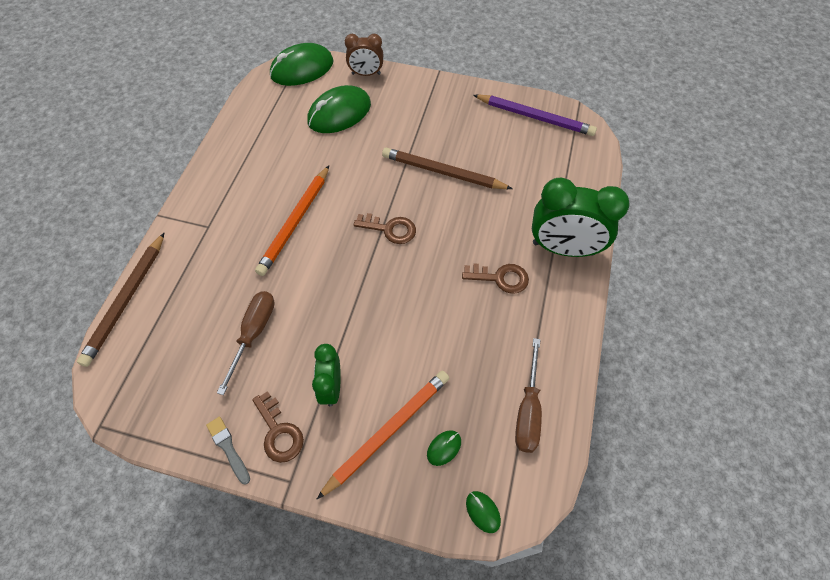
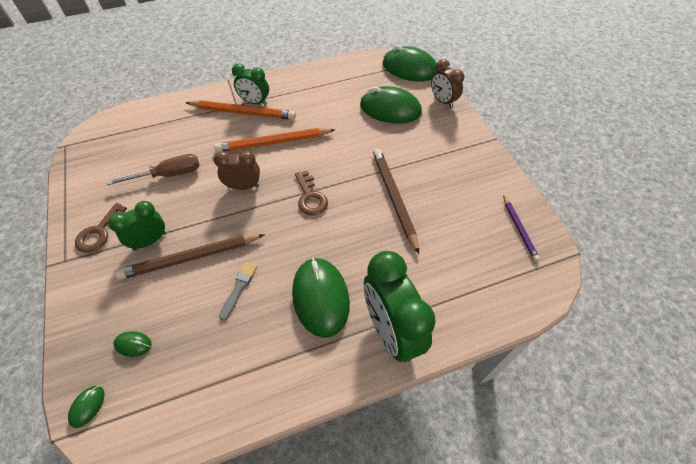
camera: 55 degrees right, 5 degrees down
(126, 300) = (156, 104): brown pencil -> brown pencil (190, 258)
(221, 209) = (255, 102): none -> green clock
(228, 448) = (75, 213): grey brush -> grey brush (238, 289)
(330, 275) = (243, 186): none -> brown clock
(388, 431) = (130, 297): orange pencil -> orange pencil (243, 112)
(501, 278) = (320, 297): brown key -> green mouse
(528, 410) = (200, 392): brown screwdriver -> none
(535, 117) = (519, 229): purple pencil -> purple pencil, size x0.57

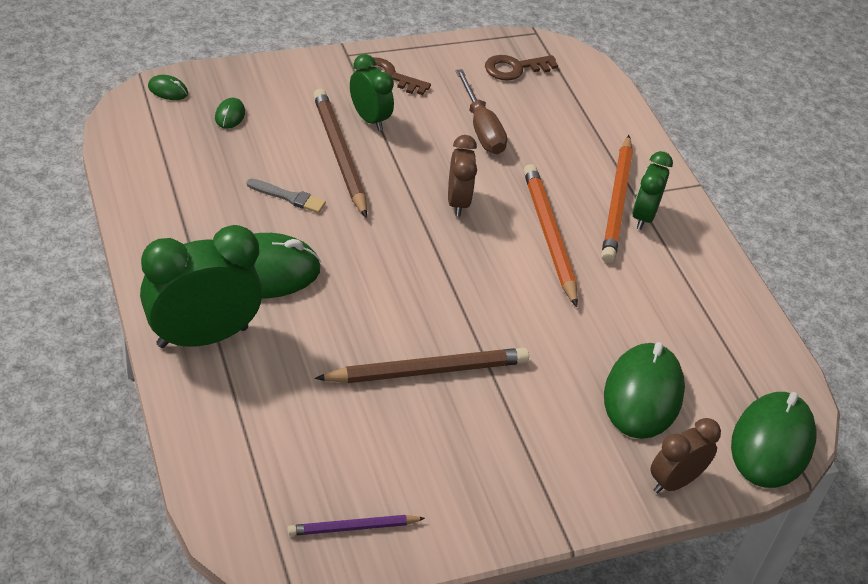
camera: 85 degrees right, 10 degrees down
(310, 197) = (434, 272): brown key -> brown key (514, 68)

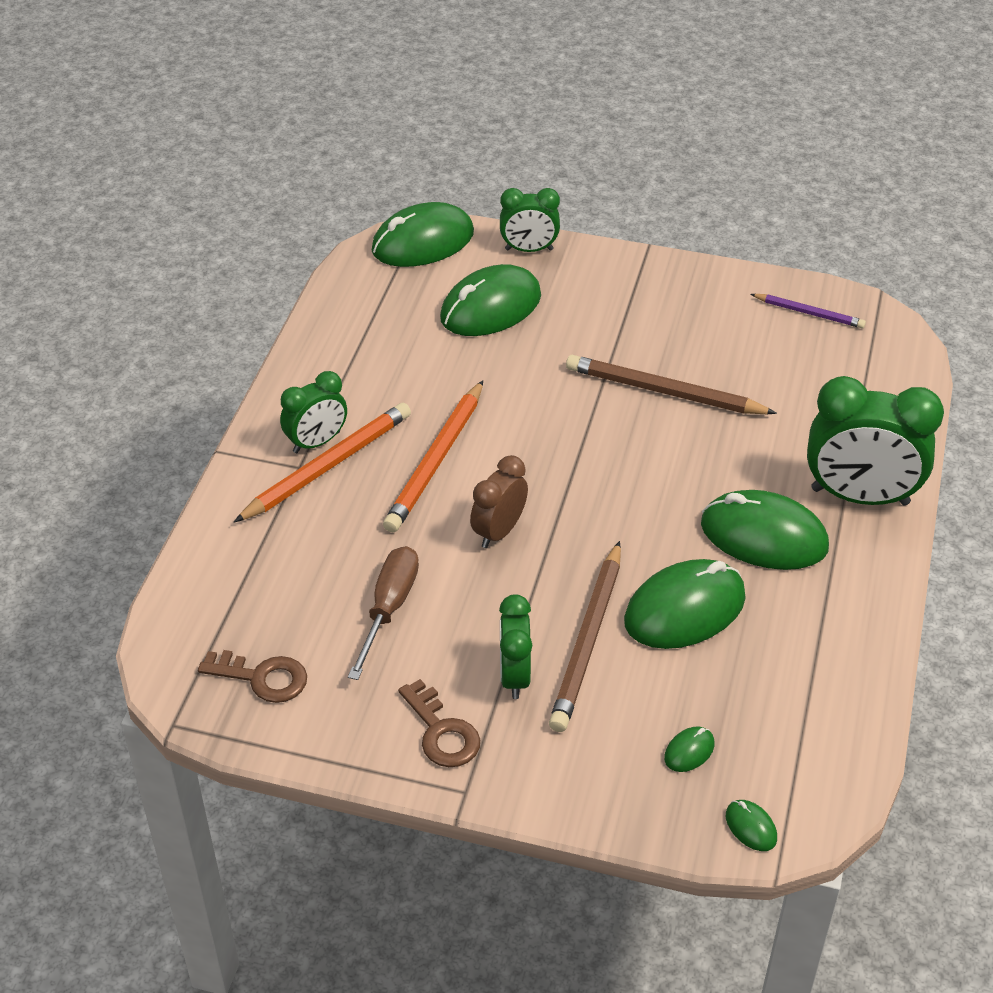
camera: 140 degrees left, 0 degrees up
(288, 197) = (685, 609): grey brush -> green mouse
(674, 481) = (529, 249): brown clock -> green clock

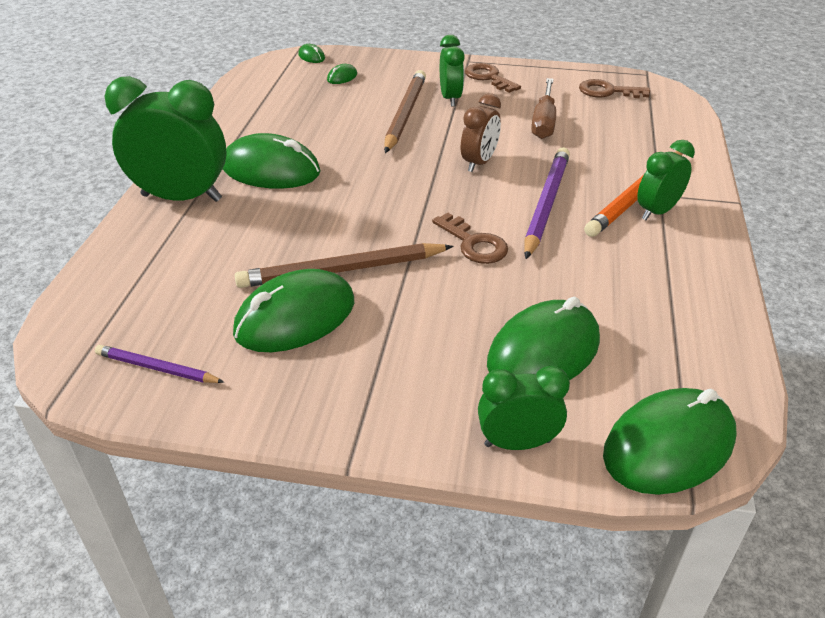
camera: 175 degrees right, 5 degrees down
(436, 461) = (546, 204): orange pencil -> purple pencil
(528, 413) = (474, 244): none -> brown key
(664, 391) = (342, 270): brown pencil -> brown pencil turned 150 degrees clockwise
(685, 609) = (338, 130): green mouse -> green mouse (295, 317)

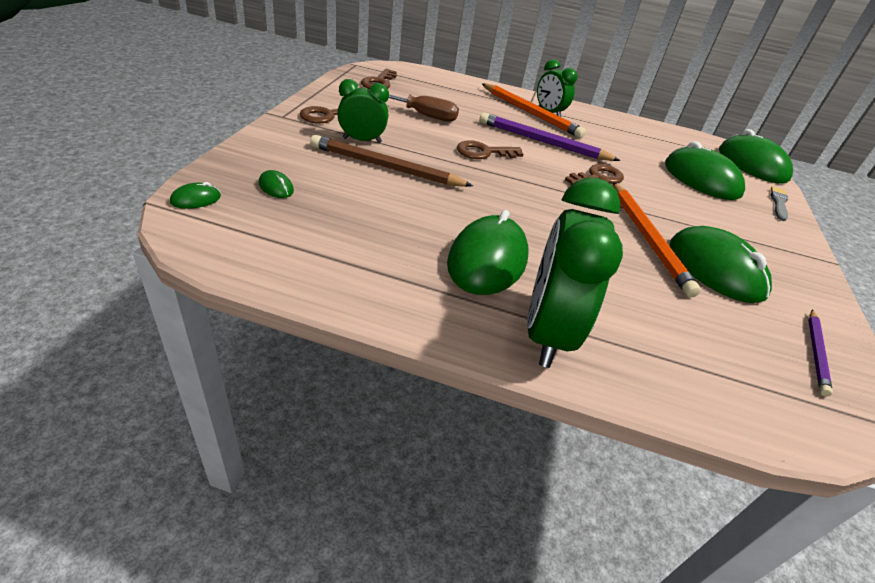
camera: 90 degrees left, 0 degrees up
(342, 270) = (648, 239): brown pencil -> orange pencil
(479, 163) = (483, 152): brown clock -> brown key
(517, 443) = (778, 203): green clock -> grey brush

